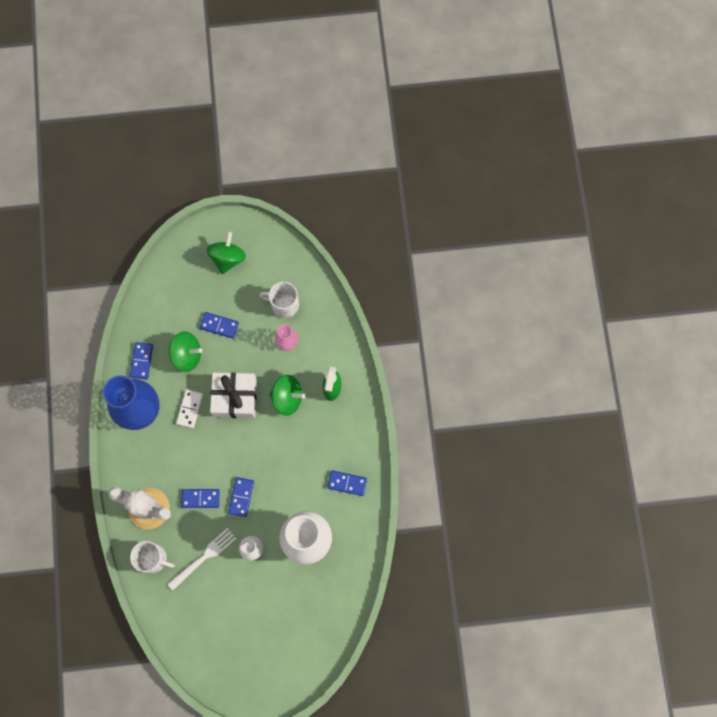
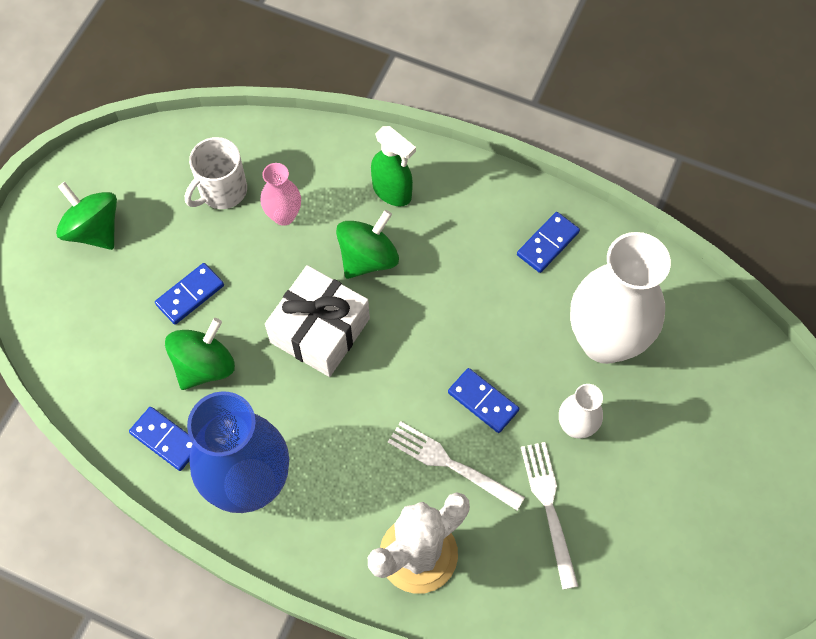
camera: 60 degrees left, 10 degrees down
(153, 558) = (507, 591): white mug -> none
(190, 409) = (294, 405): white domino -> none
(200, 498) = (449, 464): blue domino -> white fork

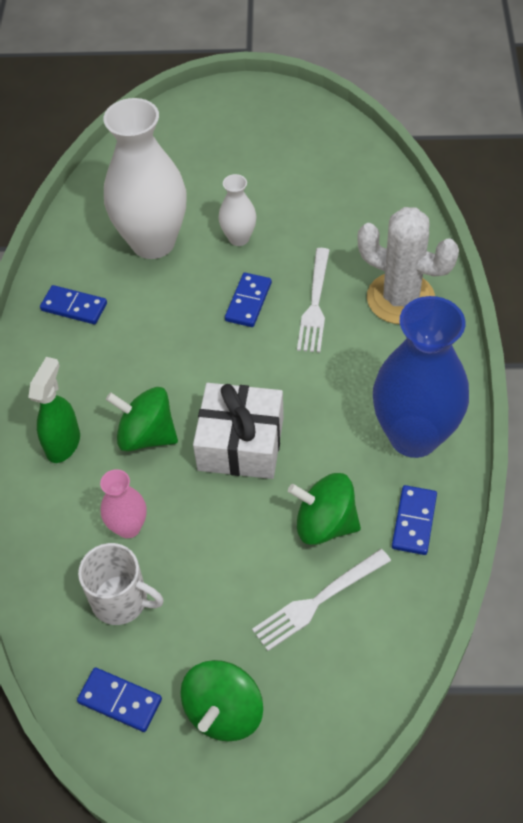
camera: 110 degrees left, 10 degrees down
(190, 295) = (257, 572): blue domino -> blue domino (120, 700)
(548, 506) = (314, 234): white fork -> white fork (317, 602)

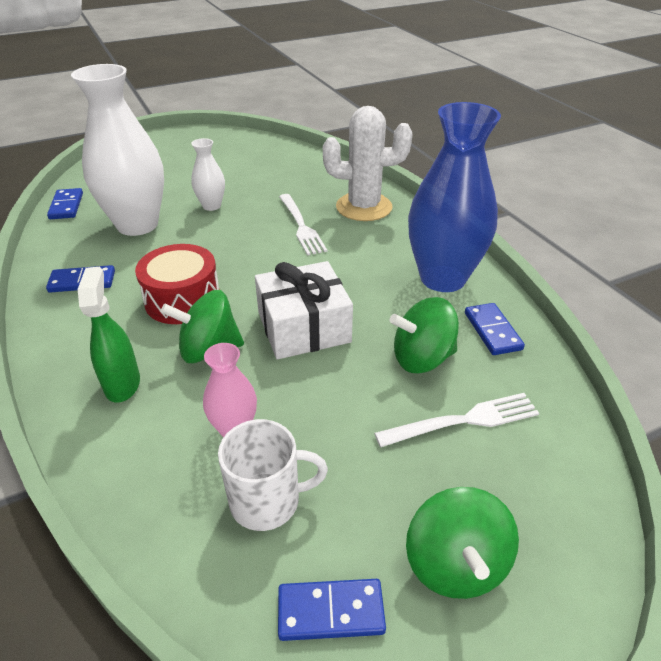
camera: 30 degrees left, 15 degrees down
(151, 365) = (183, 300): none -> red drum
(248, 302) = (245, 238): blue domino -> blue domino (66, 206)
(317, 602) = (465, 420): white fork -> white fork turned 135 degrees counterclockwise

